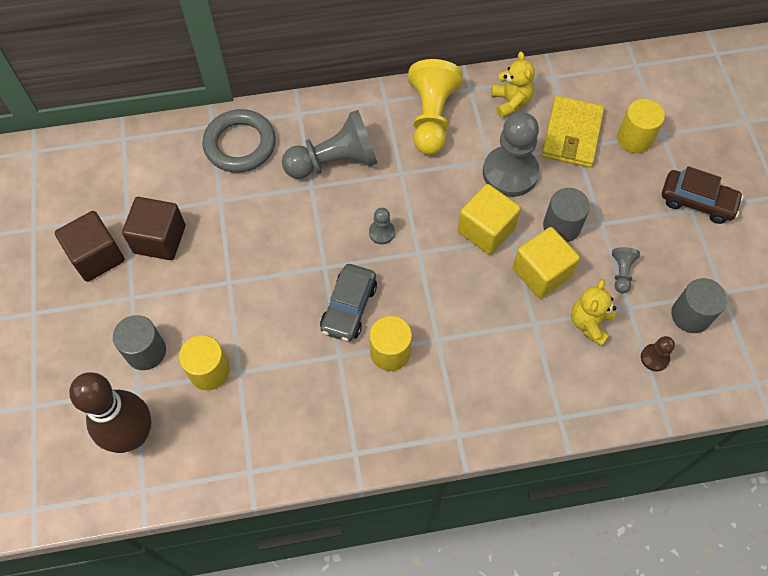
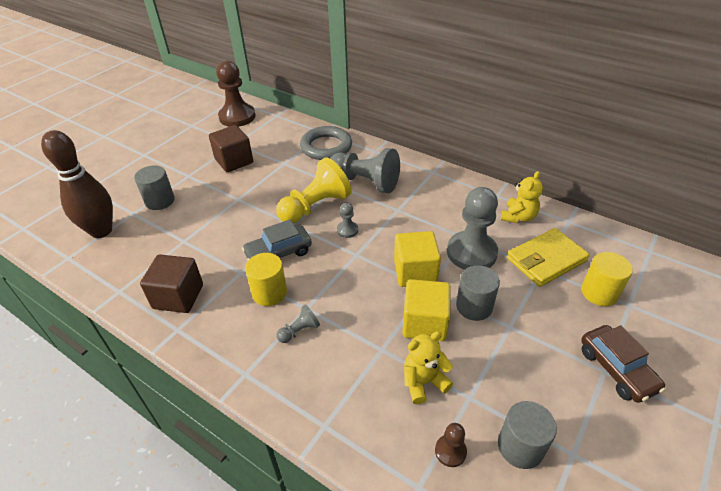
camera: 45 degrees right, 20 degrees down
(76, 175) = (237, 117): none -> brown pawn
(97, 256) = (199, 151): brown cube -> brown cube (178, 296)
(209, 371) = (172, 230): yellow cylinder -> none
(431, 118) = (451, 195): yellow pawn -> yellow pawn (315, 207)
(621, 273) = (489, 369): grey pawn -> grey pawn (299, 331)

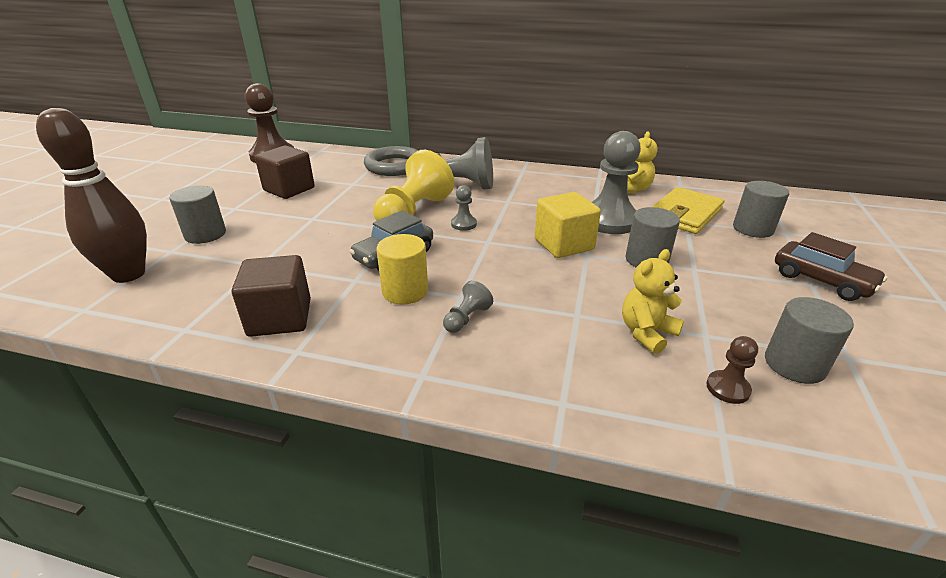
camera: 20 degrees left, 10 degrees down
(424, 323) = (607, 283): yellow cube -> none
(599, 293) = (753, 229): yellow cylinder -> grey cylinder

